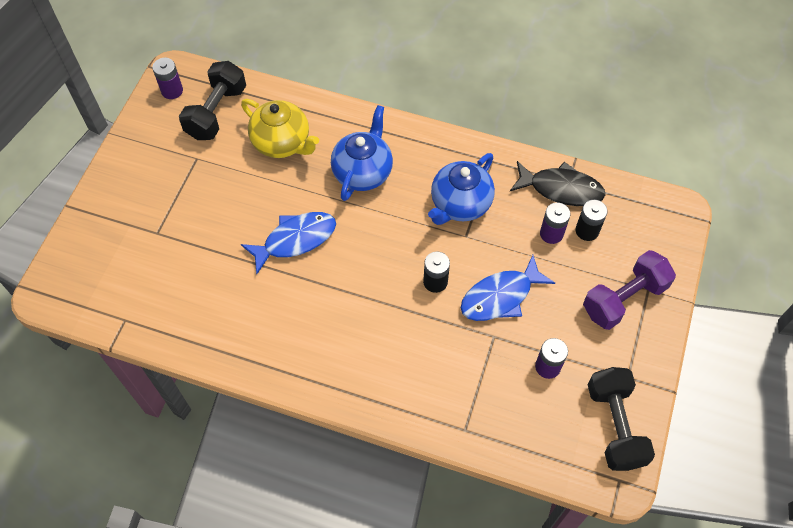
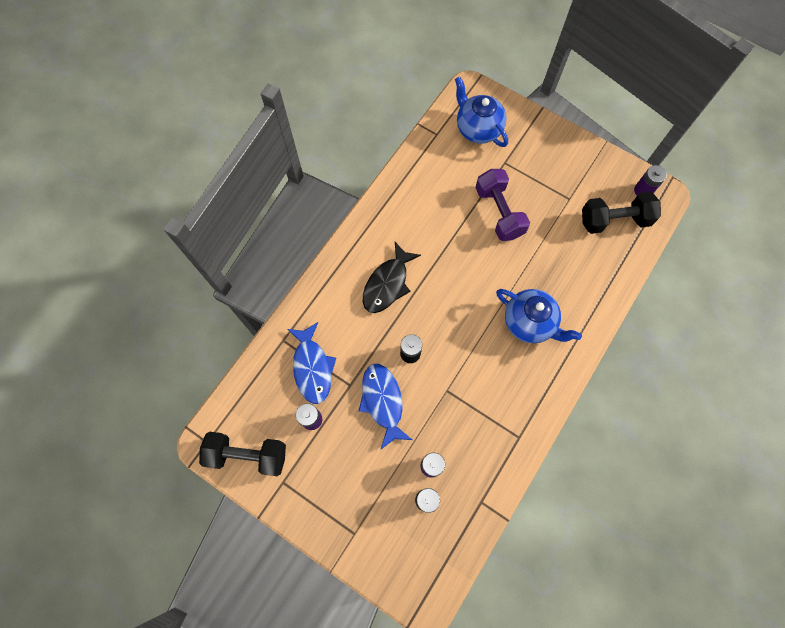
camera: 105 degrees right, 10 degrees up
(216, 112) = (614, 220): black dumbbell -> black dumbbell turned 45 degrees counterclockwise
(282, 143) = (572, 265): yellow teapot -> none
(295, 240) = (475, 256): blue fish -> blue fish (312, 367)
(460, 204) = (479, 395): blue teapot -> blue teapot (477, 129)
(561, 189) = (475, 492): black fish -> black fish (387, 284)
(624, 299) = (351, 507): purple dumbbell -> purple dumbbell (499, 212)

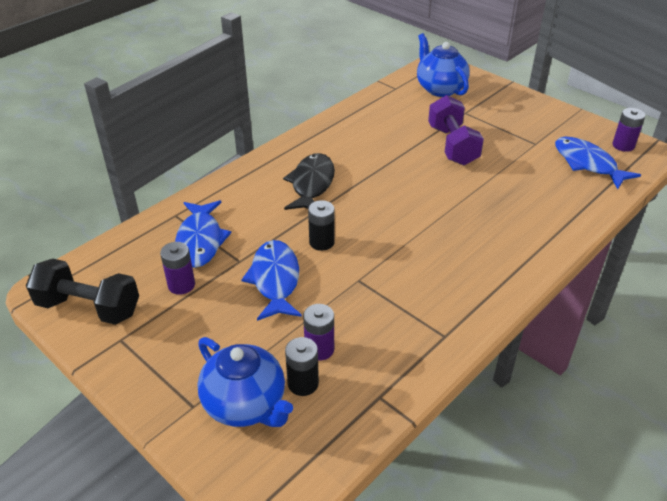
camera: 10 degrees right, 30 degrees down
(387, 284) = (311, 184): black fish -> black fish turned 150 degrees clockwise
(529, 322) = (475, 233): blue teapot -> blue teapot (246, 405)
(614, 220) = (588, 164): black dumbbell -> blue fish

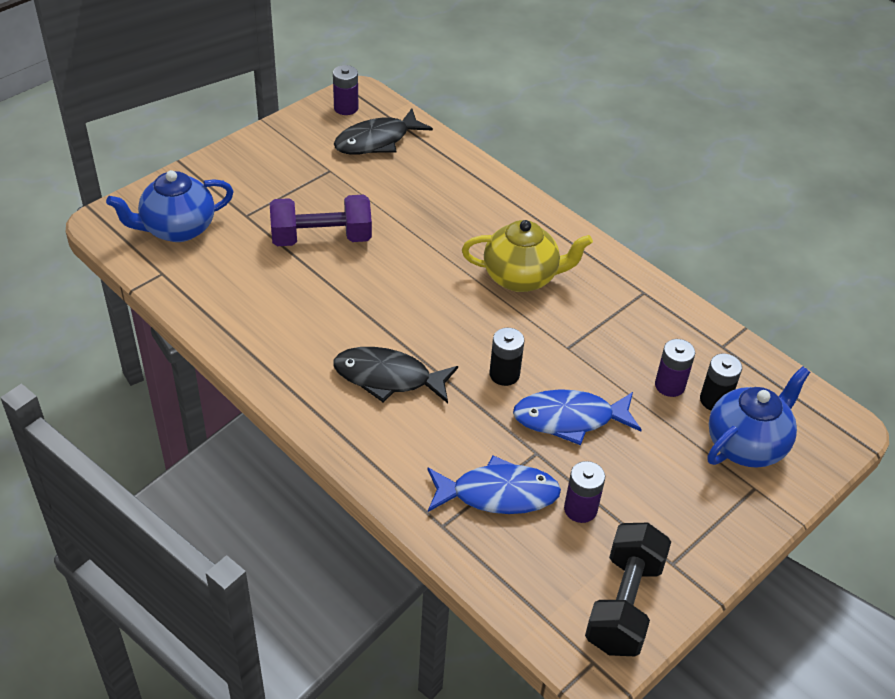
camera: 90 degrees left, 5 degrees up
(440, 251) = (521, 277): none -> yellow teapot
(588, 164) = (377, 141): blue fish -> black fish

